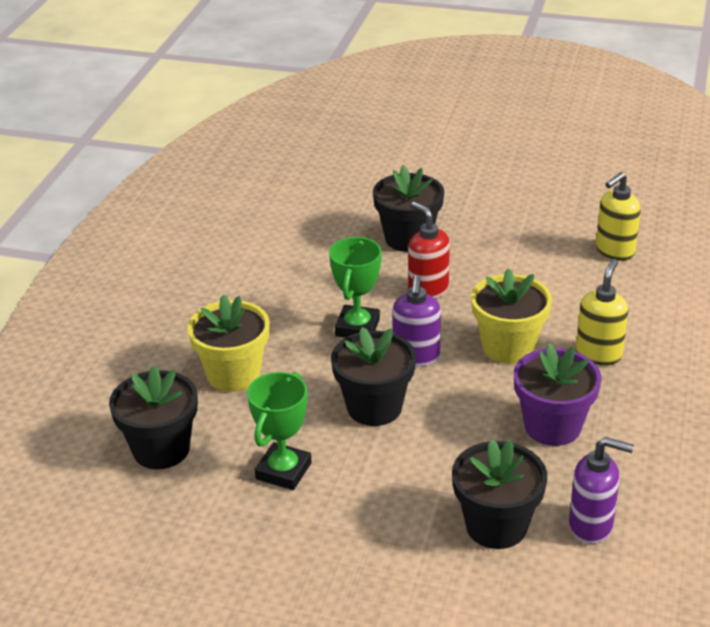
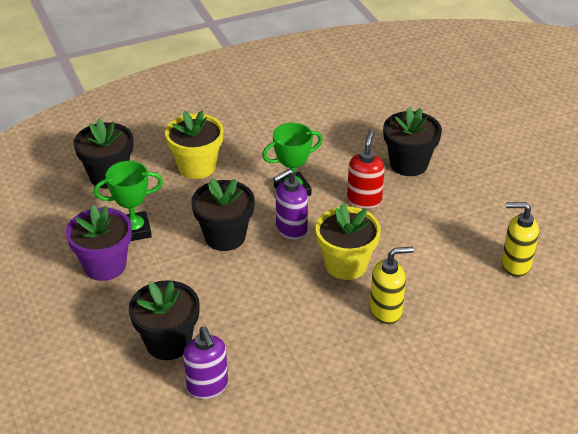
camera: 50 degrees right, 5 degrees up
(552, 426) = (286, 324): purple flower pot -> purple flower pot (105, 265)

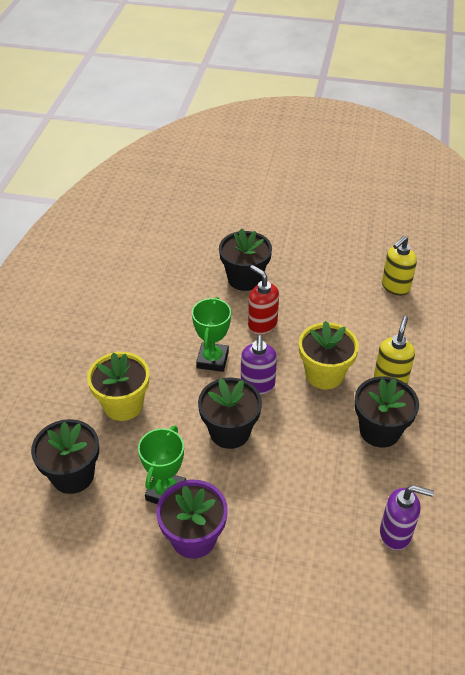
camera: 55 degrees left, 5 degrees up
(168, 342) = (326, 536): black flower pot -> black flower pot (379, 430)

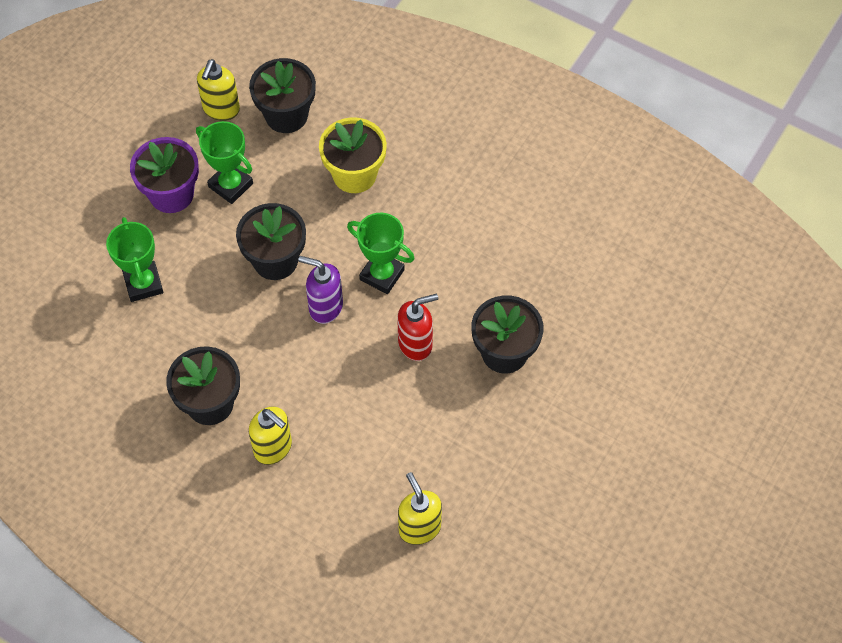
camera: 110 degrees right, 15 degrees up
(80, 532) = (221, 109): none -> yellow soap dispenser
(298, 522) = (143, 284): none -> green trophy
(324, 374) = (311, 381): yellow flower pot -> none
(396, 533) = (89, 363): purple soap dispenser -> none

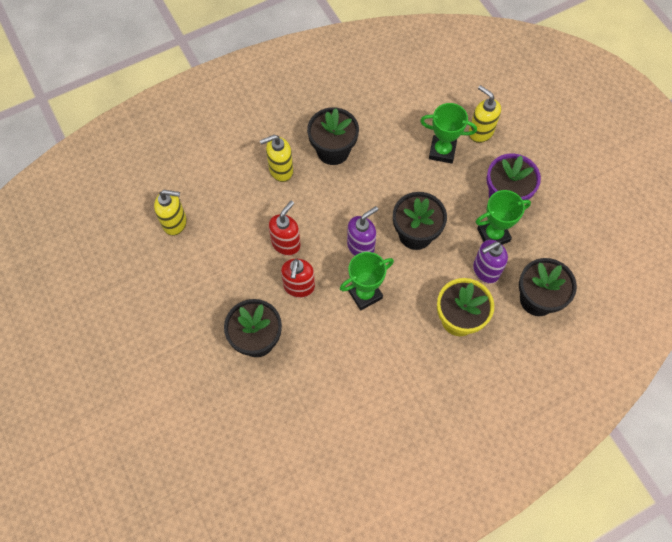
camera: 120 degrees right, 5 degrees up
(221, 109) = (564, 258): yellow soap dispenser -> yellow soap dispenser (480, 132)
(281, 174) = (485, 270): none -> purple soap dispenser
(370, 386) = (286, 244): none -> red soap dispenser

